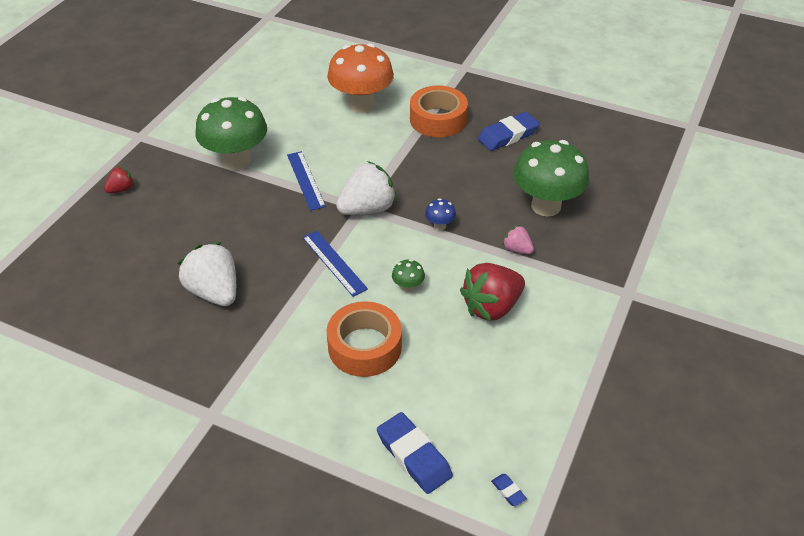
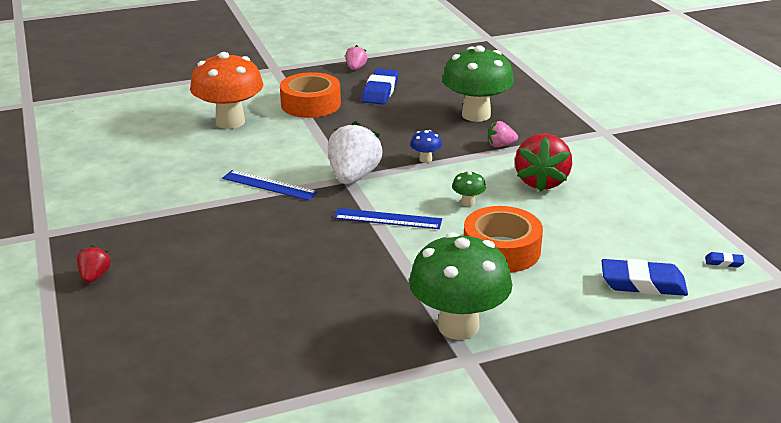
camera: 45 degrees left, 15 degrees down
(214, 292) = (323, 289): white strawberry -> none
(236, 161) = (180, 203): green mushroom -> green mushroom (458, 326)
(524, 100) = (355, 68): none -> pink strawberry

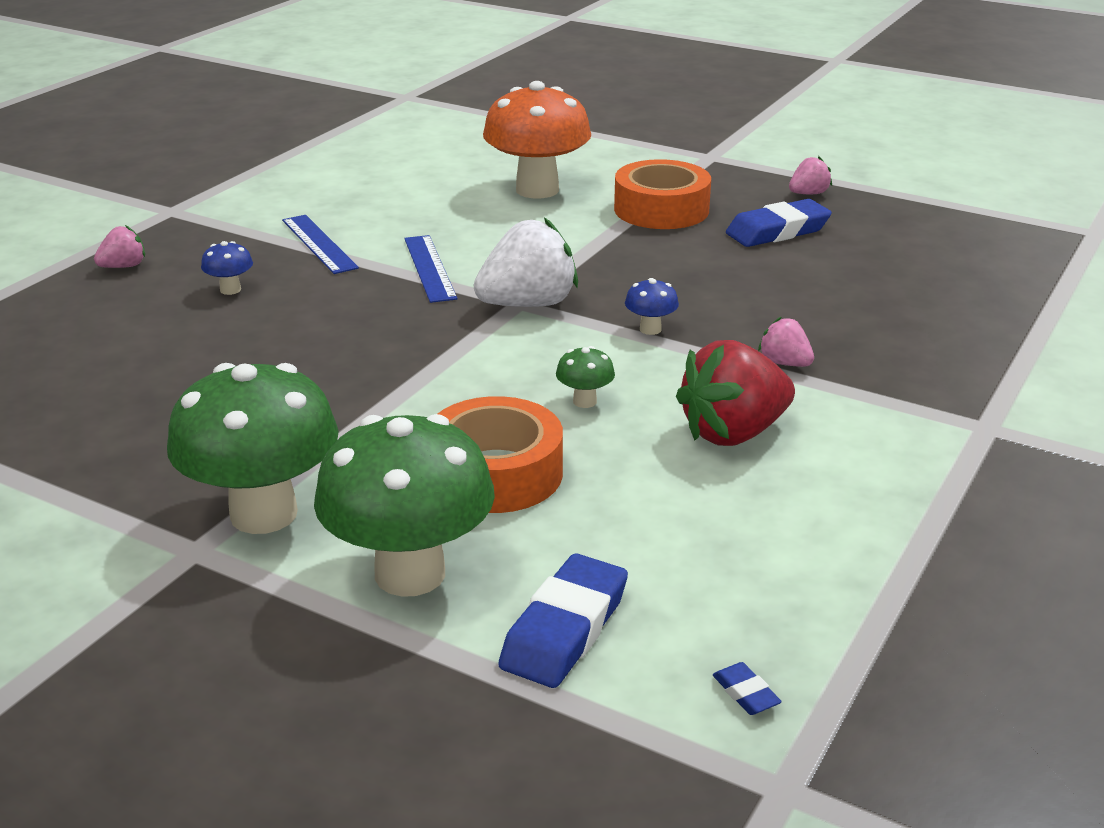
camera: 50 degrees right, 0 degrees up
(95, 276) = (123, 266): red strawberry -> pink strawberry
(192, 252) = (230, 290): none -> blue mushroom
(388, 219) = (459, 365): blue ruler -> blue ruler (319, 244)
(476, 115) = (839, 313): green mushroom -> green mushroom (410, 573)
(643, 283) = (564, 629): blue eraser -> blue eraser turned 60 degrees clockwise

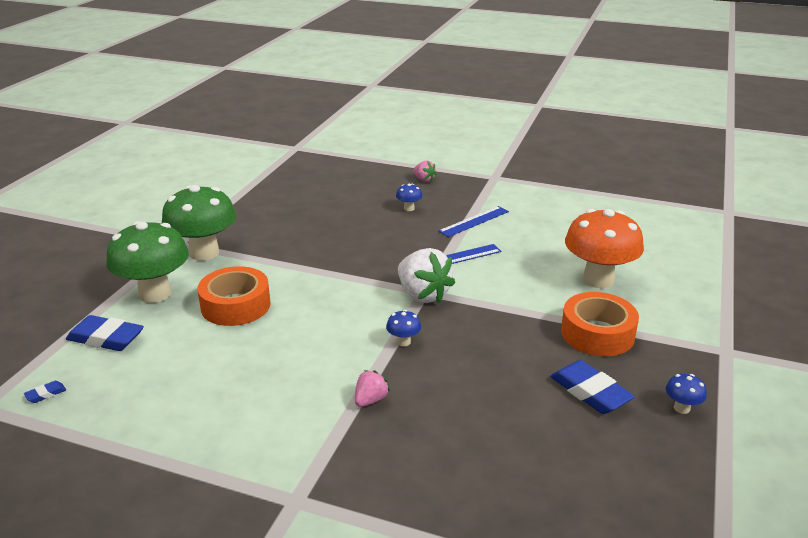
camera: 80 degrees right, 0 degrees up
(584, 401) = (310, 325): green mushroom -> none
(733, 433) = (279, 381): red strawberry -> none
(808, 194) = (681, 408): pink strawberry -> blue mushroom

